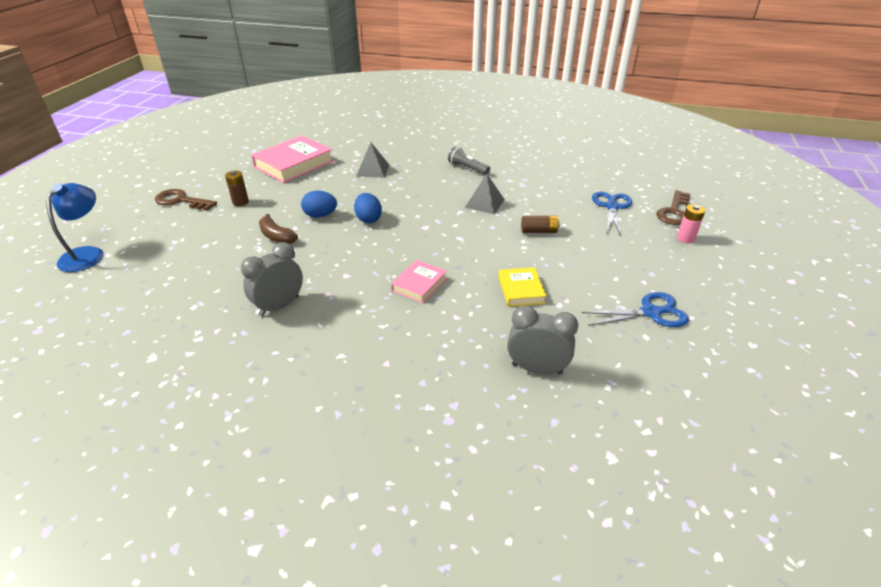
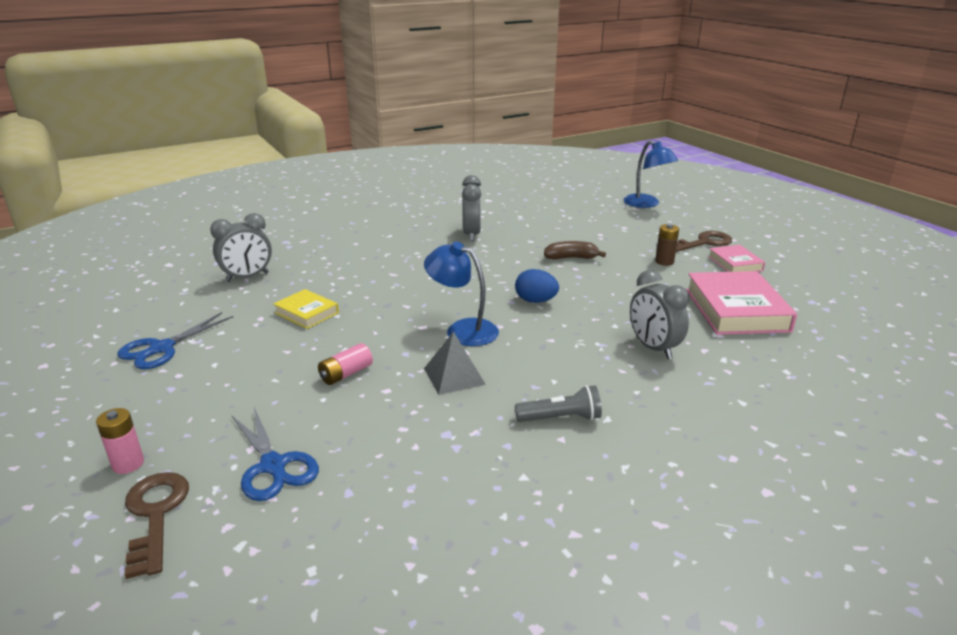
camera: 135 degrees right, 10 degrees down
(320, 215) = (580, 284): blue egg -> none
(373, 170) = (653, 348): grey pyramid -> grey clock
(419, 284) = (399, 281): pink book -> pink book (735, 263)
(441, 224) = (462, 330): none -> blue lamp
(539, 231) = (346, 374): brown battery -> pink battery

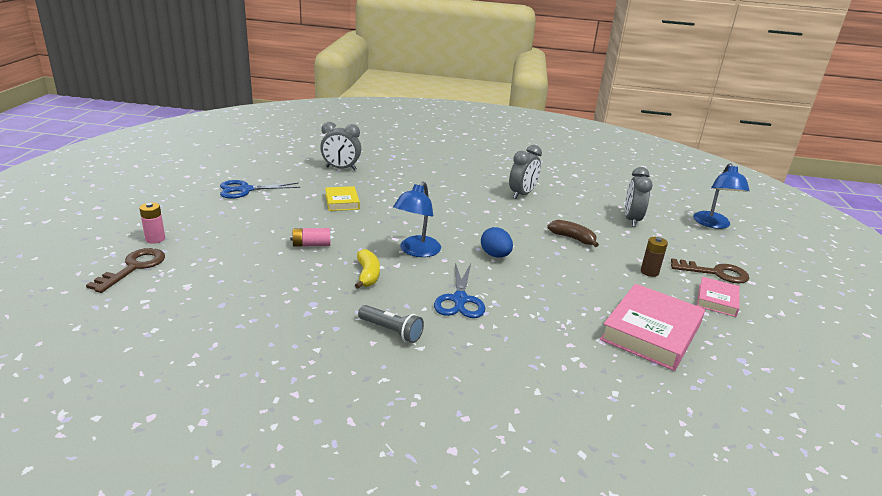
camera: 35 degrees right, 0 degrees up
(273, 466) = (209, 273): blue scissors -> blue scissors (460, 300)
(454, 376) = (367, 275): grey pyramid -> yellow banana
(462, 330) = (416, 251): blue lamp -> blue lamp turned 135 degrees counterclockwise
(653, 348) = (530, 324): grey clock -> grey clock (631, 220)

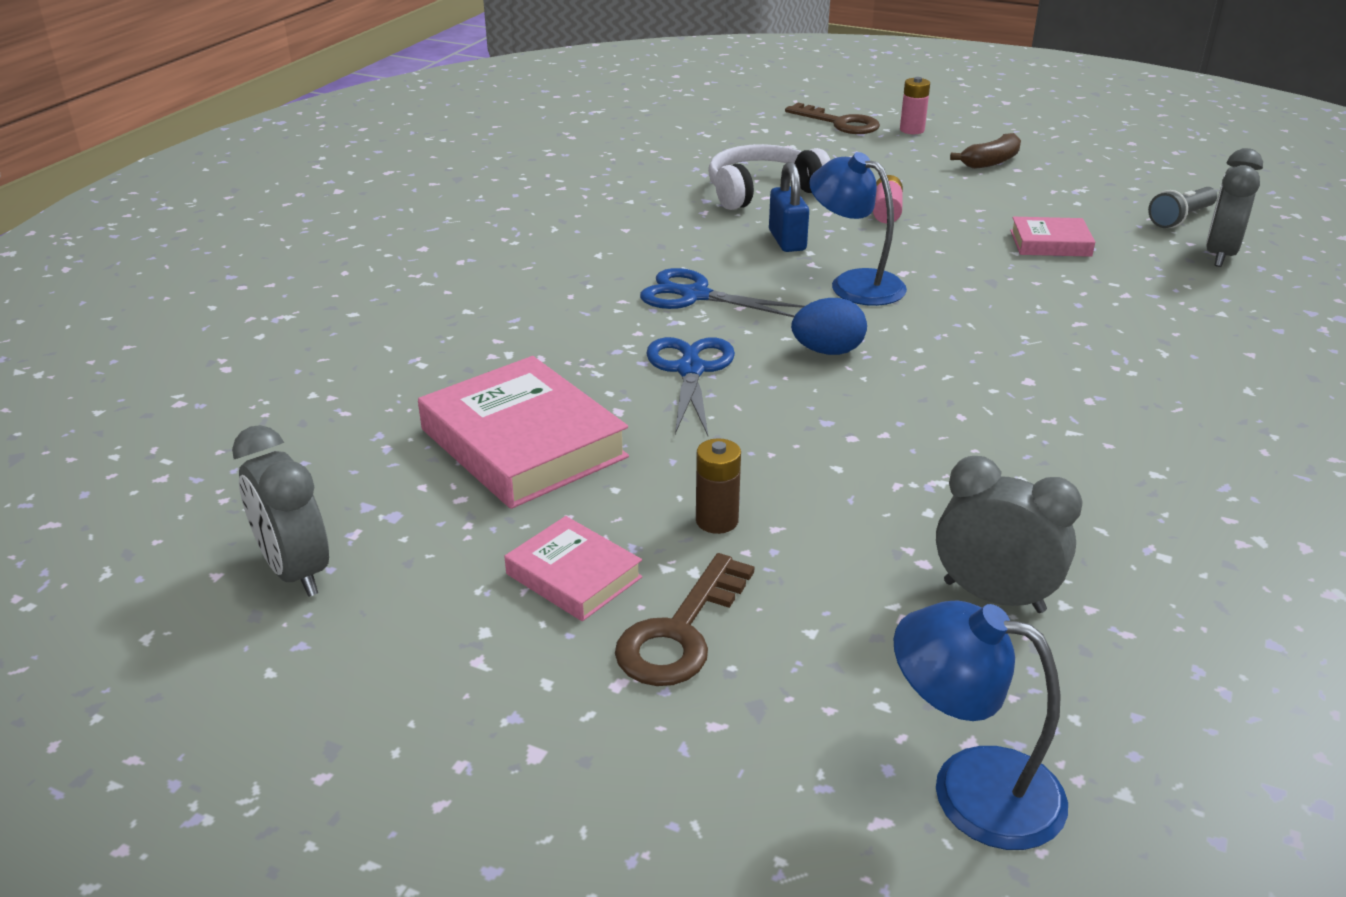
camera: 110 degrees right, 5 degrees up
(245, 190) = (1085, 177): blue scissors -> blue scissors (690, 369)
(285, 290) = (762, 191): none -> white headphones
(342, 202) = (1050, 243): yellow book -> pink book
(367, 275) = (787, 241): yellow banana -> blue padlock
(391, 331) = (642, 241): grey flashlight -> grey flashlight (1180, 218)
(522, 194) = (1137, 450): grey clock -> grey clock (295, 571)
(572, 238) = (889, 460): brown banana -> brown banana (991, 162)

